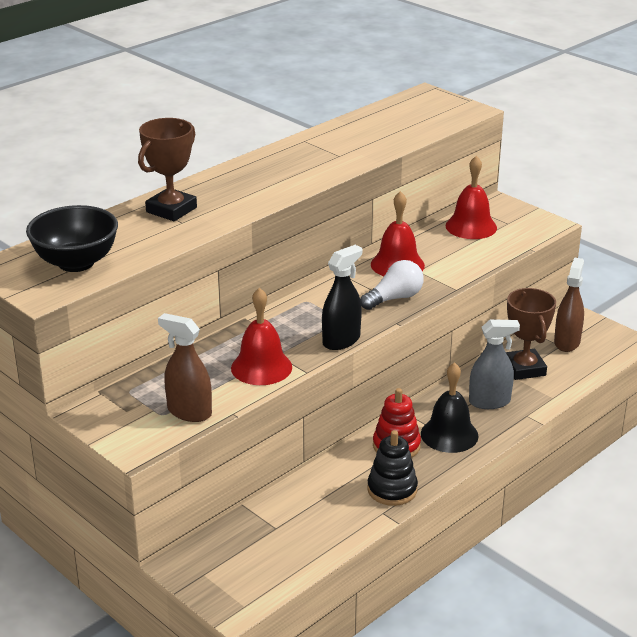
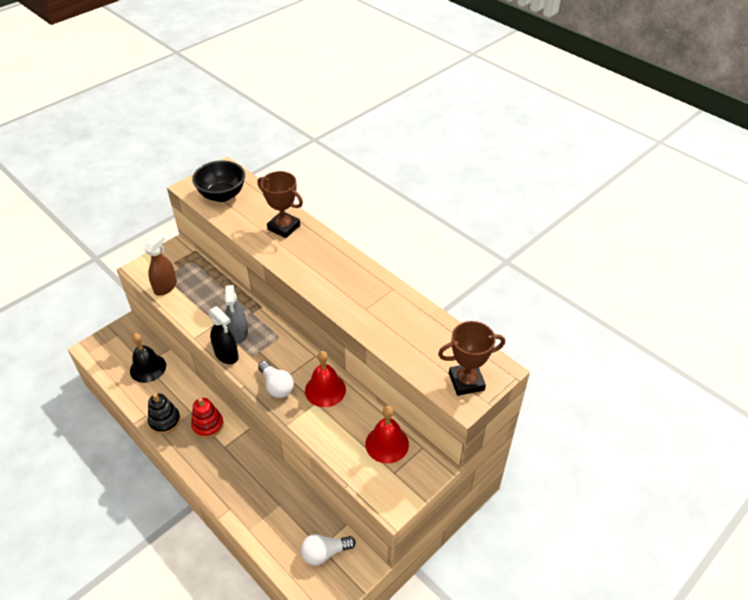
camera: 90 degrees right, 15 degrees up
(261, 367) = (203, 316): red bell -> none
(449, 434) = (214, 456): black bell -> black bell (148, 368)
(489, 402) = (249, 485): grey spray bottle -> grey spray bottle (238, 333)
(524, 369) = (289, 514): brown trophy -> brown trophy (466, 381)
(567, 342) = (325, 553): brown spray bottle -> white light bulb

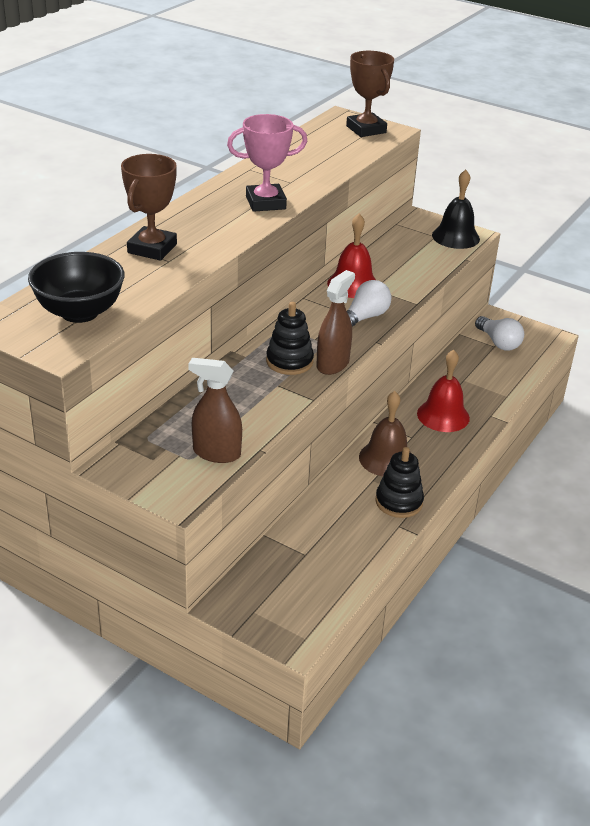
camera: 105 degrees left, 10 degrees down
(148, 368) = (311, 548): black bell -> black bell (455, 237)
(208, 425) = (386, 458): red stacking toy -> brown bell
(226, 355) = (332, 364): black spray bottle -> brown spray bottle
(238, 333) = (289, 361): grey spray bottle -> black stacking toy
(333, 289) = (265, 203): none -> pink trophy
(387, 444) = (404, 242): red bell -> red bell (443, 415)

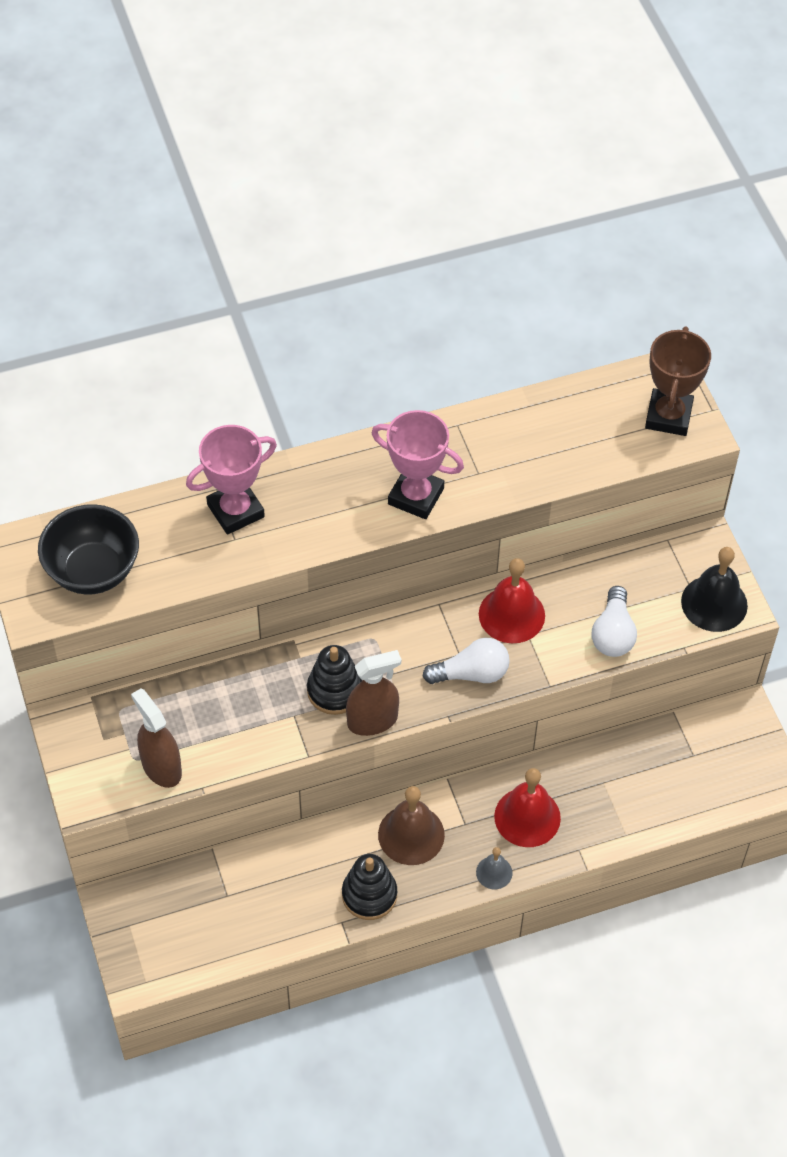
camera: 40 degrees right, 20 degrees up
(152, 248) = (235, 511): brown trophy -> pink trophy
(458, 450) = (494, 872): none -> grey bell
(498, 342) = (704, 753): white light bulb -> white light bulb (613, 633)

